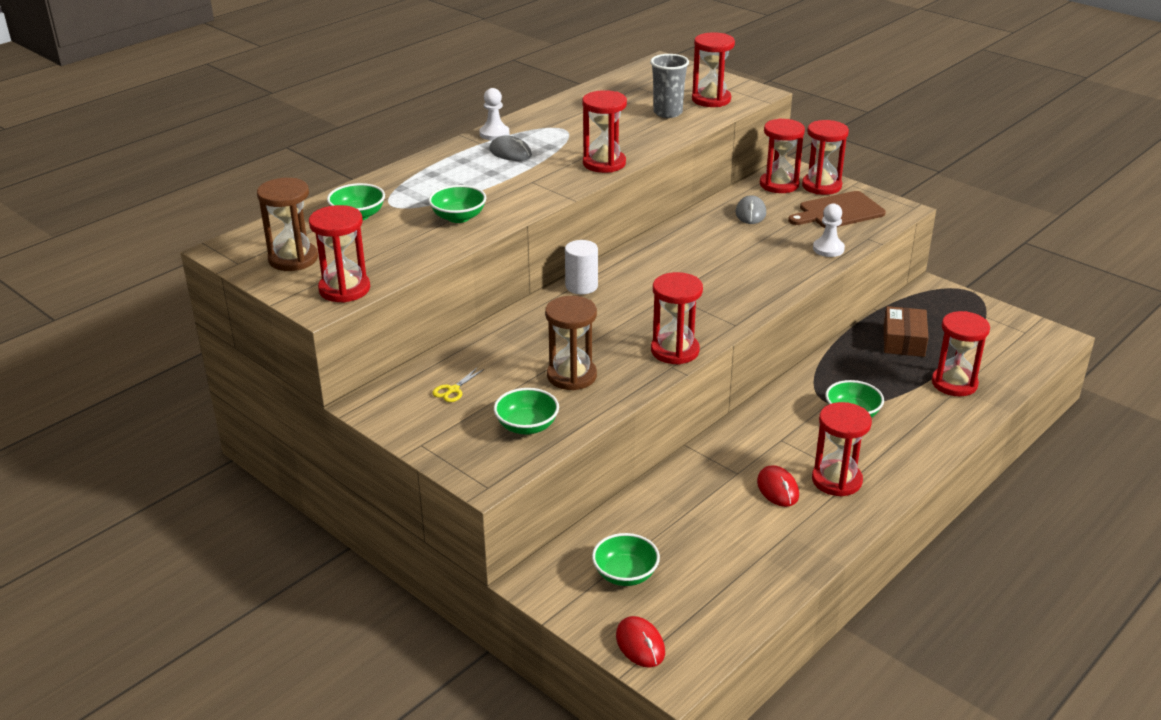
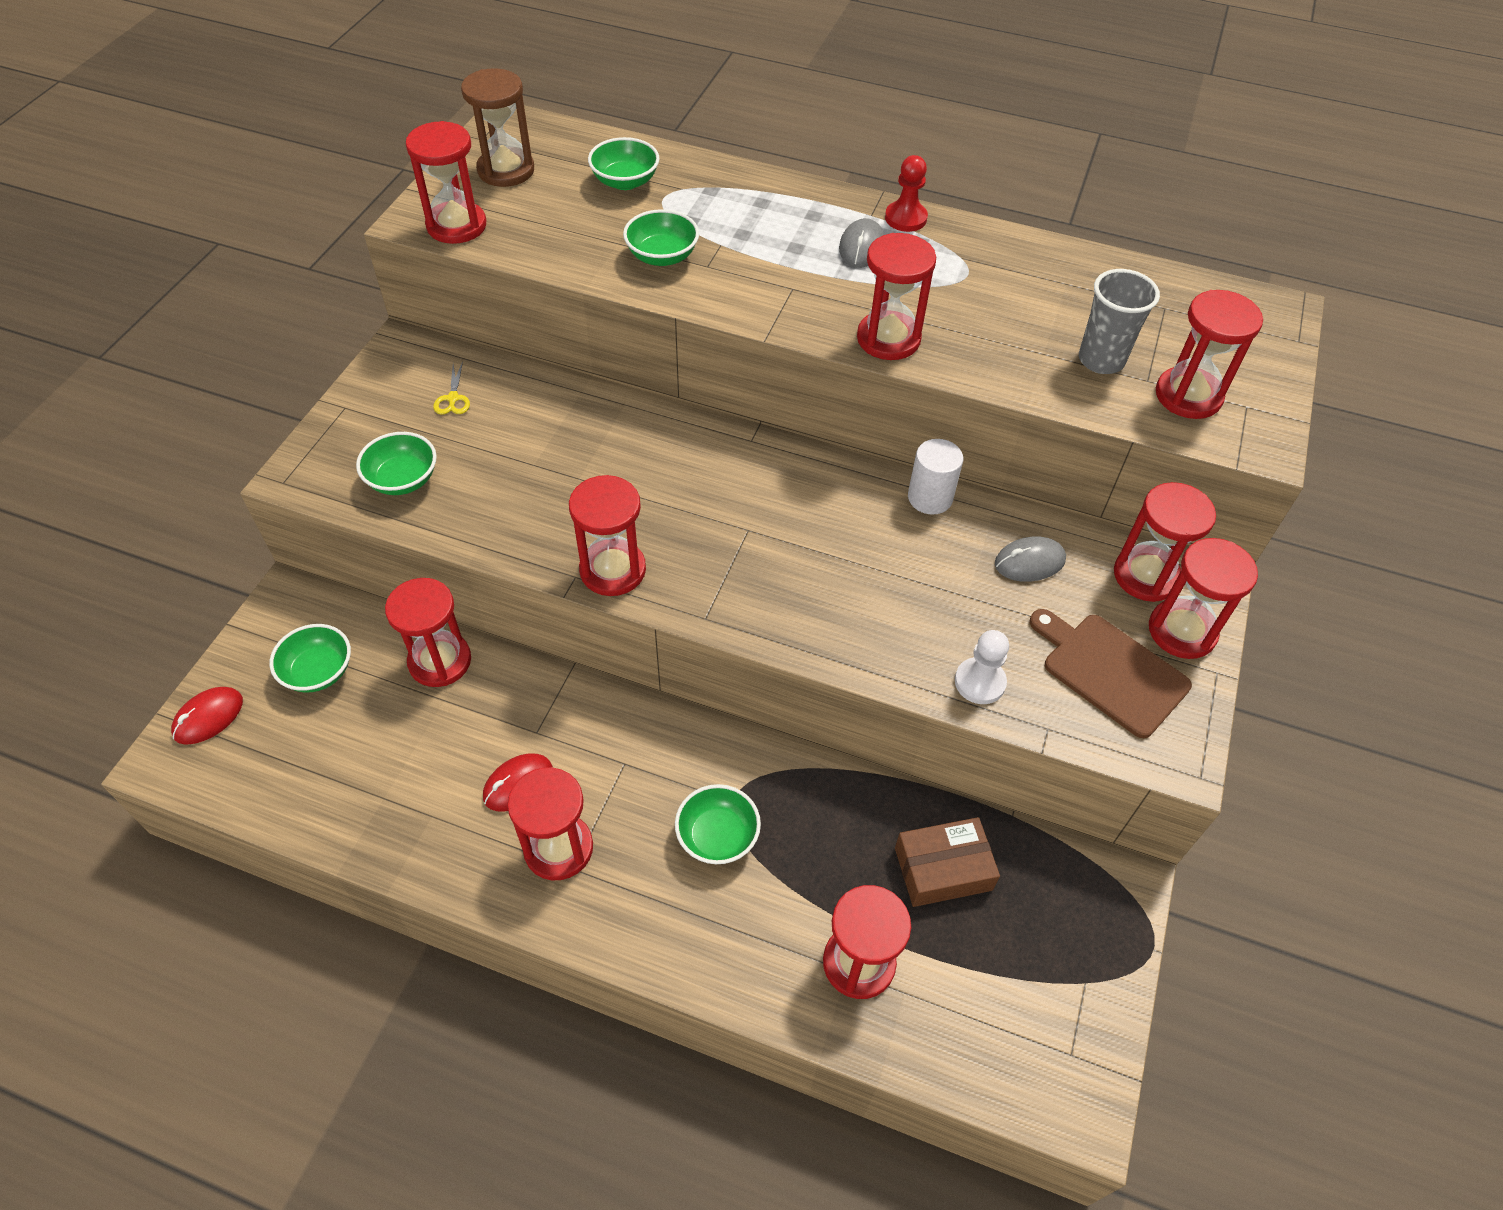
camera: 65 degrees right, 20 degrees up
(453, 390) = (453, 398): yellow scissors -> yellow scissors turned 105 degrees counterclockwise
(494, 134) = (905, 218): white pawn -> red pawn
(571, 376) = (517, 488): brown hourglass -> none
(581, 286) = (723, 438): white cylinder -> white cylinder (930, 498)
(649, 508) = (440, 661): none -> red hourglass

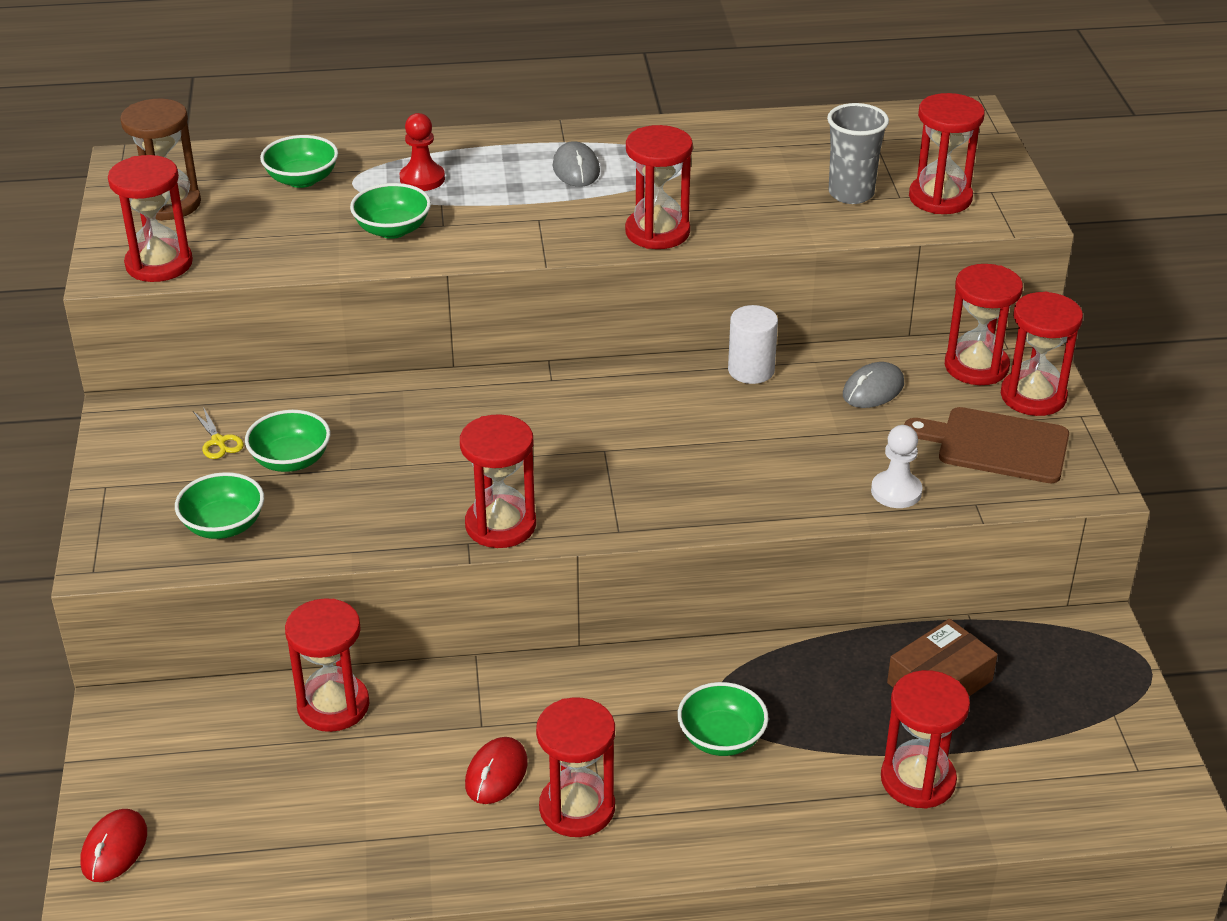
camera: 25 degrees left, 15 degrees down
(318, 671) = (207, 763): green bowl -> green bowl (291, 460)
(905, 218) = (598, 135): red pawn -> red pawn (422, 179)

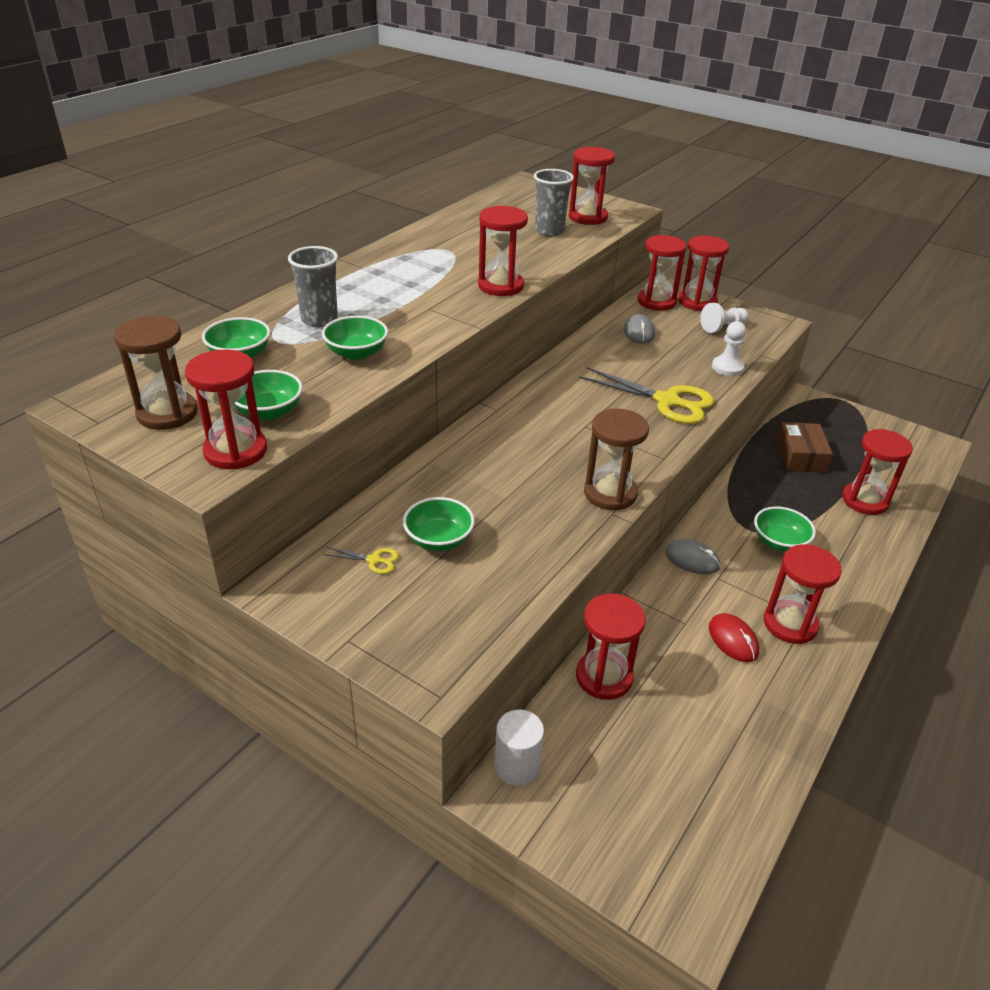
camera: 50 degrees left, 0 degrees up
(114, 848) = (641, 874): red mouse -> none
(223, 525) = (470, 604): green bowl -> green bowl (269, 411)
(422, 179) = (319, 320): red pawn -> grey cup
(500, 525) = (610, 493): red hourglass -> brown hourglass
(576, 169) = (398, 277): grey mouse -> grey mouse (692, 559)
(742, 481) = (667, 401): none -> yellow scissors
(751, 370) = (577, 352): white cylinder -> white cylinder (517, 766)
(996, 445) = (722, 327): brown cutting board -> white pawn

